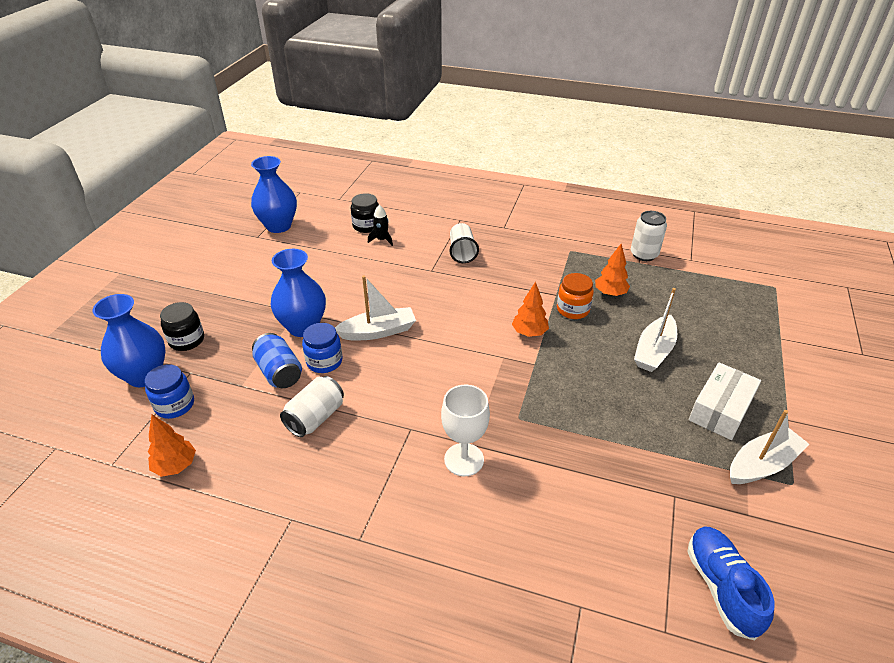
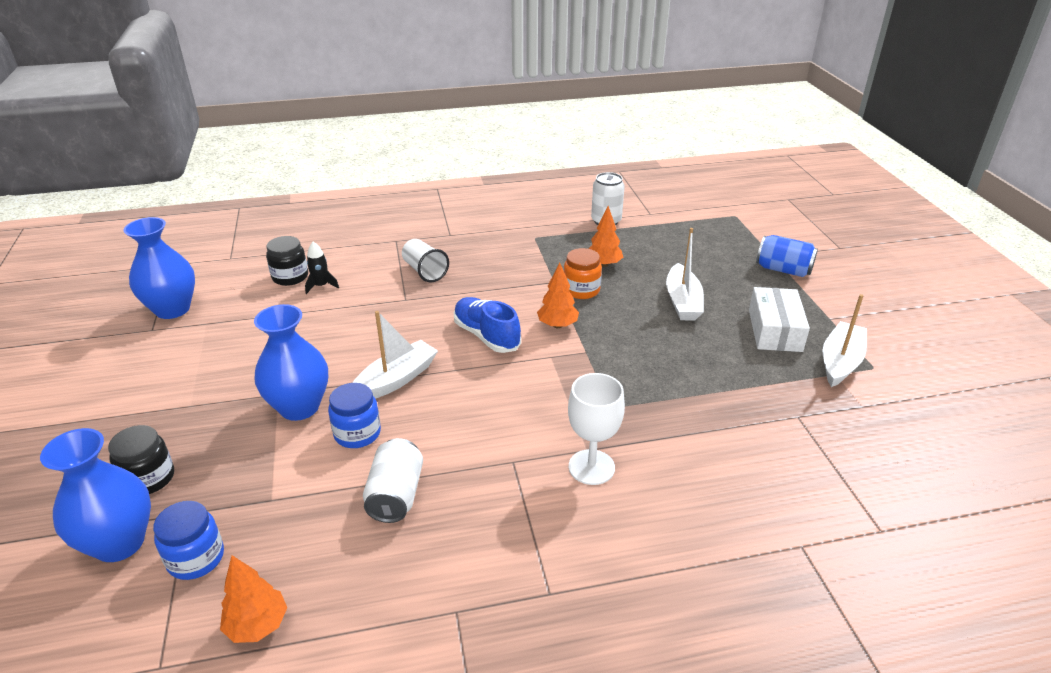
camera: 30 degrees left, 5 degrees down
(279, 372) = (310, 466): blue can -> blue can (783, 270)
(721, 587) = (890, 473): blue shoe -> blue shoe (486, 336)

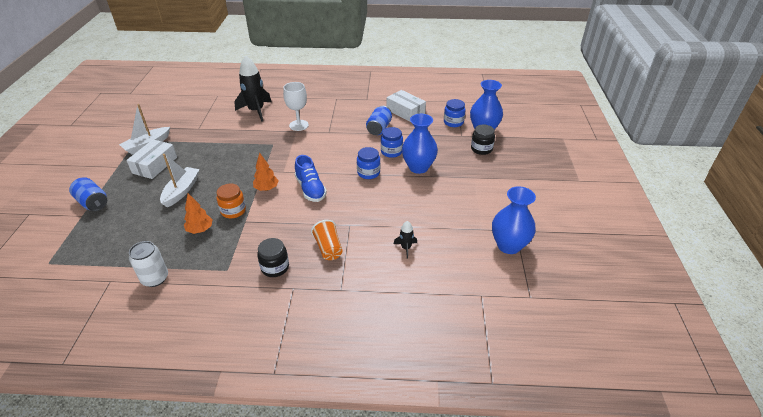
camera: 165 degrees left, 5 degrees up
(257, 625) = (429, 105): orange tree -> none
(290, 277) = (429, 262): black jar -> black jar (275, 267)
(331, 575) = (405, 112): none -> white box
(396, 380) = (368, 173): white boat -> blue jar
(396, 495) = (379, 128): white can -> blue can
(424, 271) = (328, 248): white cup -> orange cup
(727, 493) = (256, 111): none -> black rocket

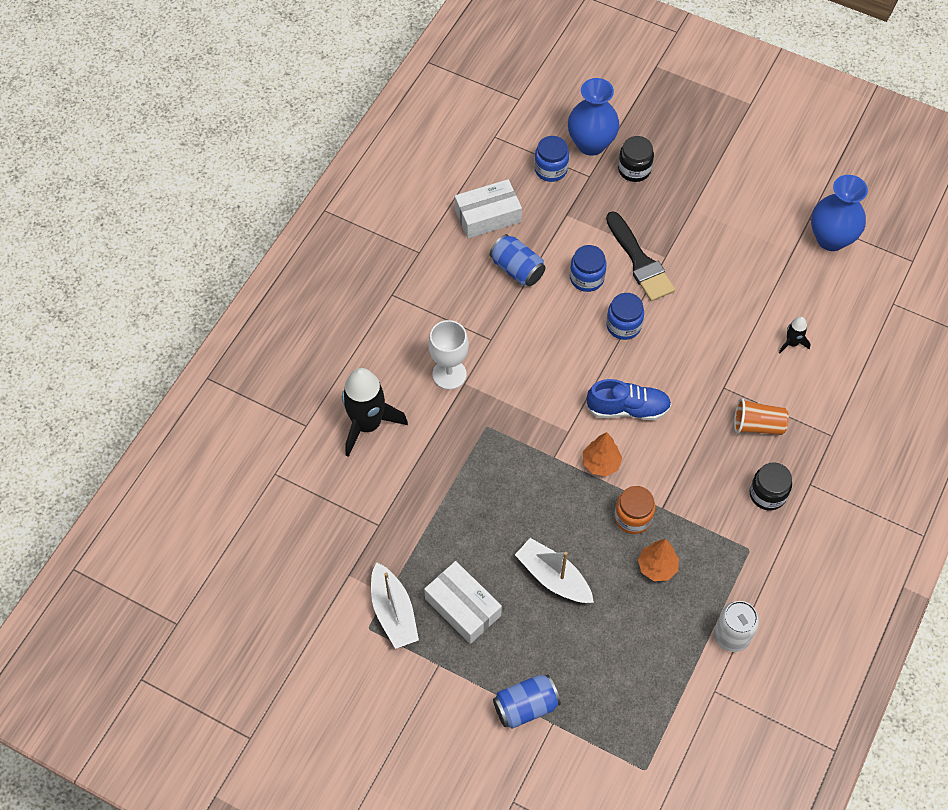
camera: 65 degrees left, 20 degrees up
(418, 167) = (640, 261): blue vase -> black brush

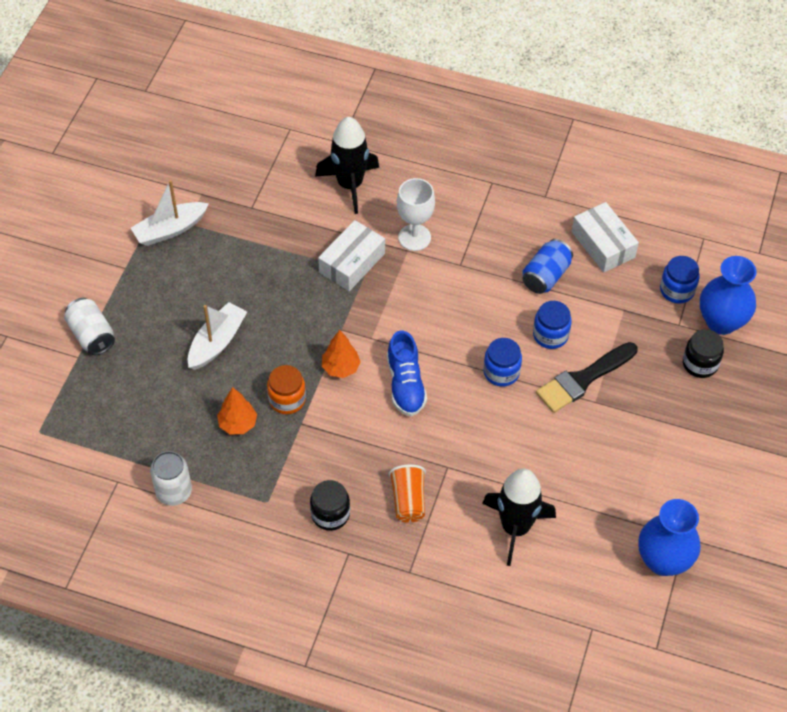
camera: 80 degrees right, 5 degrees down
(463, 607) = (180, 278): white box -> white box (352, 263)
(525, 706) = (92, 335): blue can -> white can
(792, 343) = (515, 527): black rocket -> black rocket, size x2.15

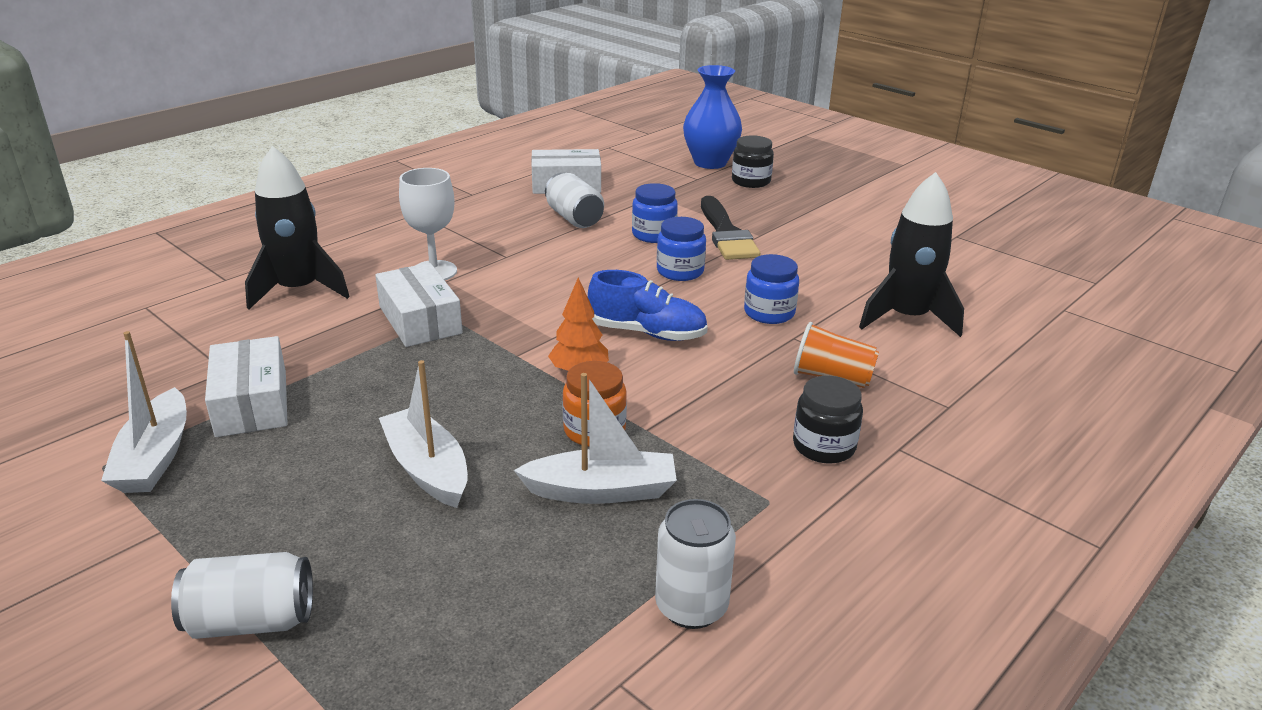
camera: 65 degrees left, 25 degrees down
(230, 238) = (252, 403): none -> white box
(238, 424) = (602, 491): orange tree -> white boat
(546, 276) = (574, 218): blue can -> white can
(663, 560) = (982, 252): blue vase -> none
(677, 290) = (656, 170): blue jar -> blue jar (769, 313)

